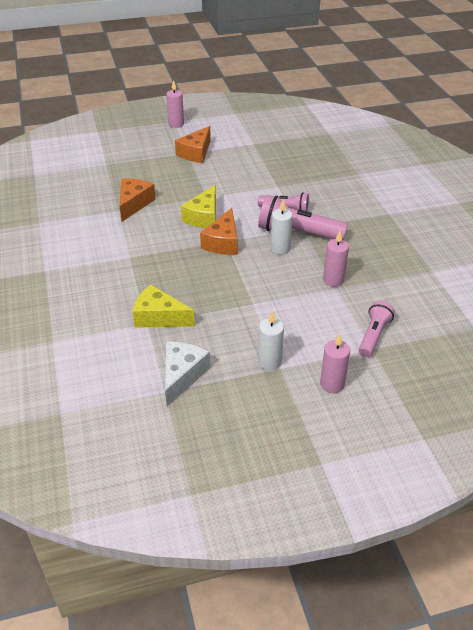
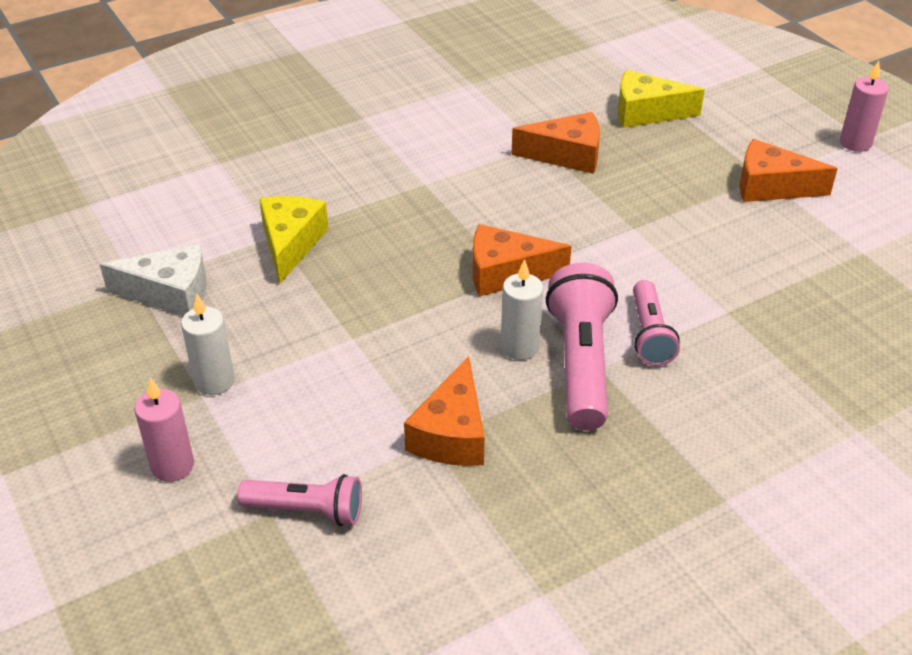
camera: 75 degrees right, 0 degrees up
(203, 217) = (570, 237): yellow cheese -> yellow cheese (646, 112)
(333, 280) = (451, 434): pink candle -> orange cheese

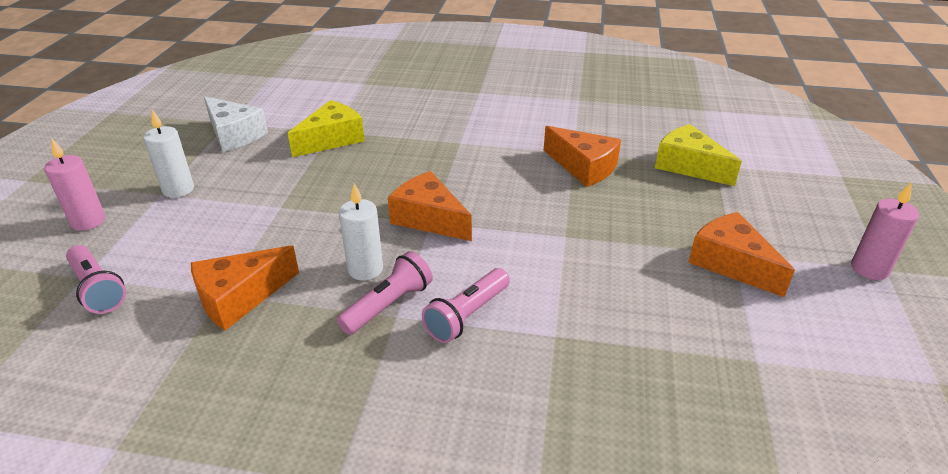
camera: 40 degrees right, 5 degrees down
(581, 363) = (388, 305): pink flashlight -> pink flashlight, size x0.61

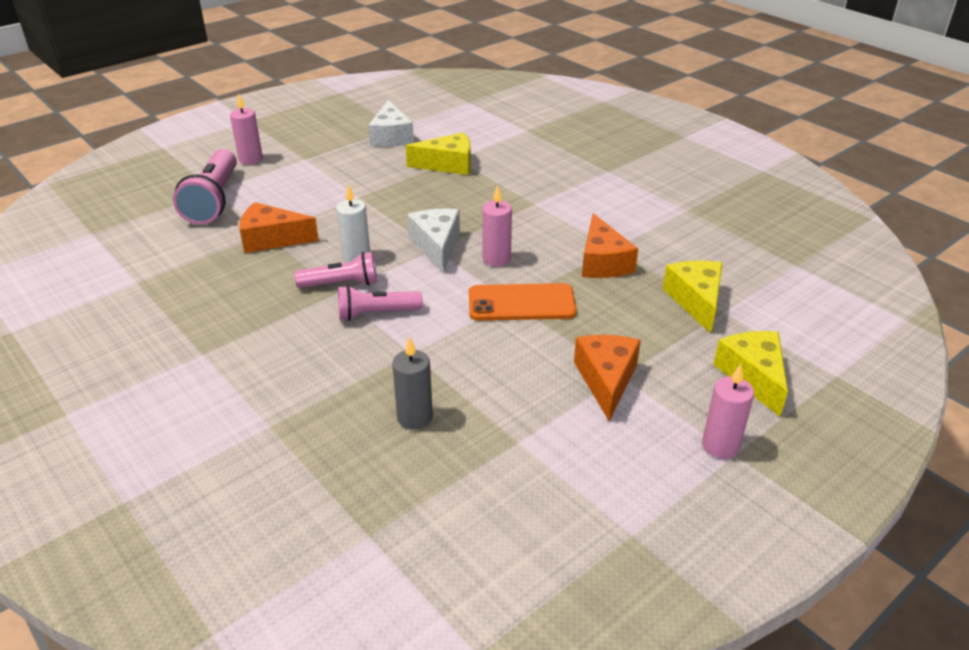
camera: 40 degrees right, 0 degrees up
(97, 289) = (213, 200): pink flashlight -> pink flashlight, size x1.63
(178, 189) = (316, 160): white candle -> none
(429, 218) = (437, 245): orange cheese -> white cheese
(499, 205) = (496, 259): none -> pink candle
(576, 234) = (521, 303): none -> orange phone
(652, 398) = (414, 417): none -> grey candle
(805, 204) = (753, 377): none -> yellow cheese

